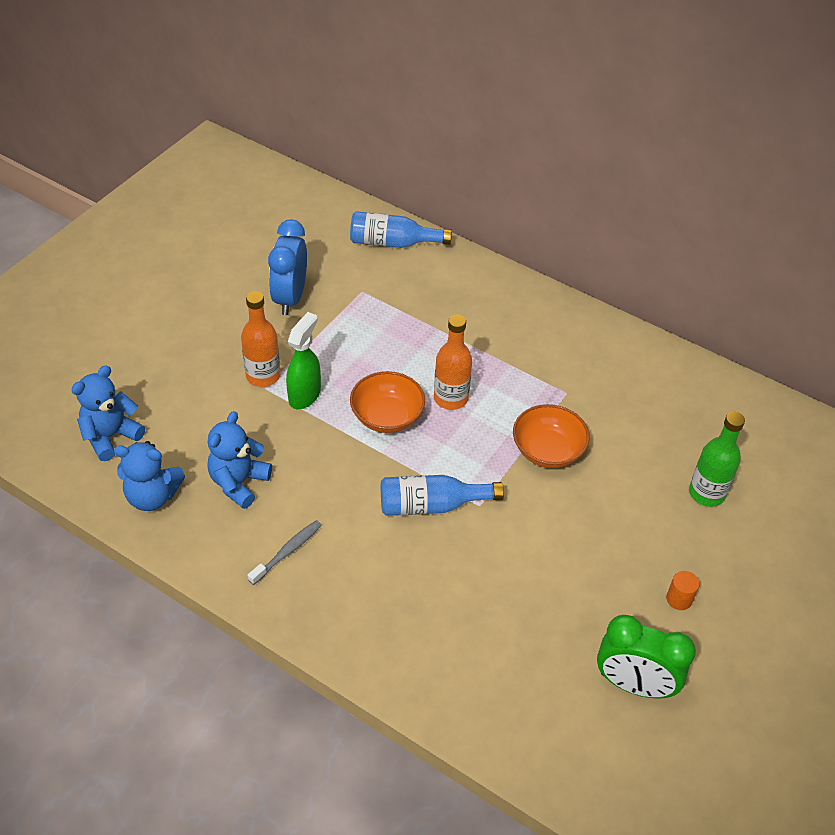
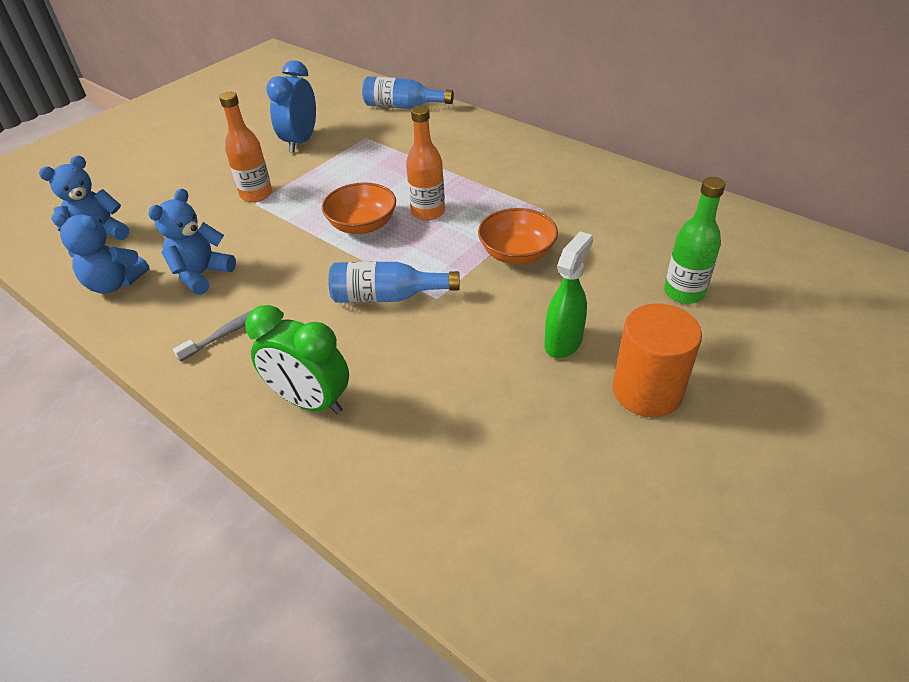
camera: 10 degrees right, 5 degrees down
(305, 395) = (289, 208): green spray bottle -> green spray bottle (563, 342)
(634, 684) = (585, 480): green clock -> green clock (310, 401)
(679, 599) = (647, 391): orange cylinder -> orange cylinder, size x2.28

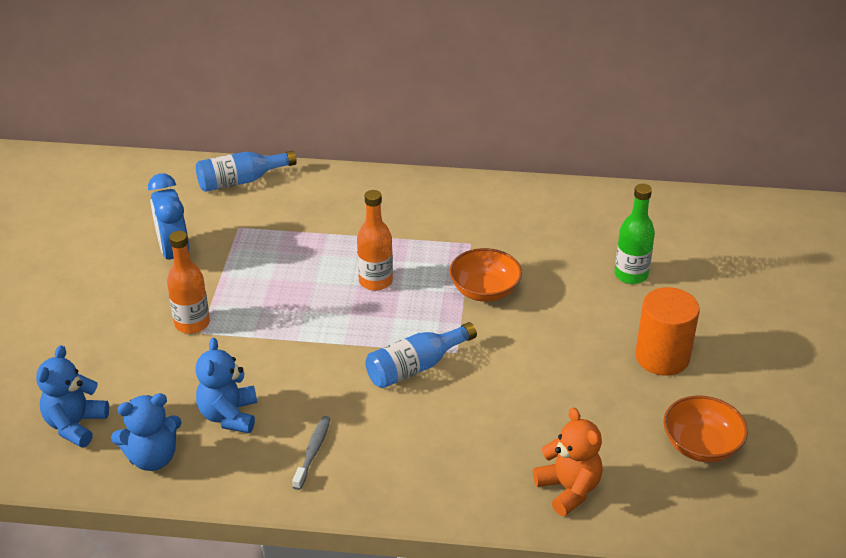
camera: 35 degrees left, 5 degrees down
(310, 401) = (439, 469): green clock -> none
(362, 225) = (329, 315): orange bowl -> orange bowl (701, 445)
(411, 488) = (568, 489): none -> orange teddy bear
(563, 342) = (580, 346): green spray bottle -> none

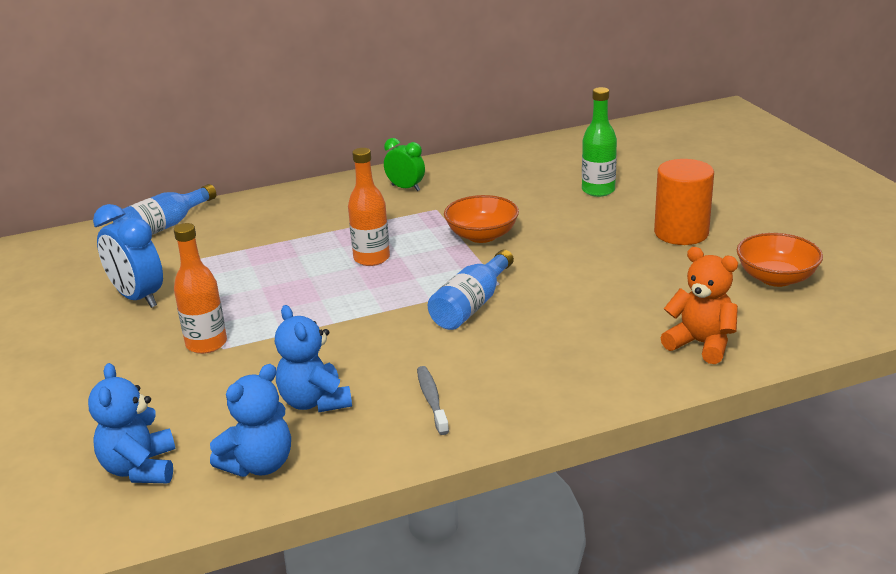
camera: 25 degrees left, 10 degrees down
(463, 207) = (405, 188): none -> green clock

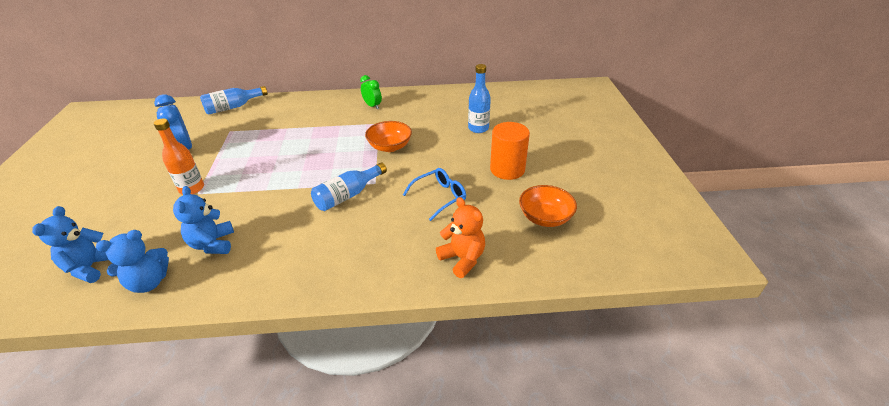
camera: 15 degrees right, 10 degrees up
(371, 258) = (319, 150): orange bottle -> none
(432, 400) = (275, 260): grey toothbrush -> none
(598, 190) = (478, 128): green bottle -> blue bottle
(610, 282) = (439, 197): none -> blue glasses

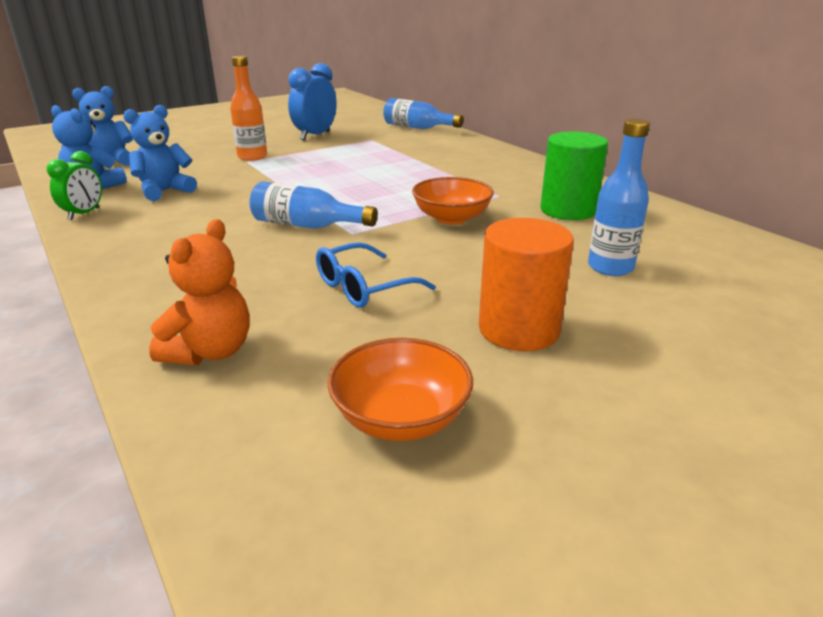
camera: 60 degrees right, 10 degrees down
(372, 106) = (536, 181): green clock -> green clock (84, 214)
(416, 113) = (568, 210): none -> green cylinder
(439, 197) = (364, 287): blue glasses -> blue glasses turned 120 degrees clockwise

